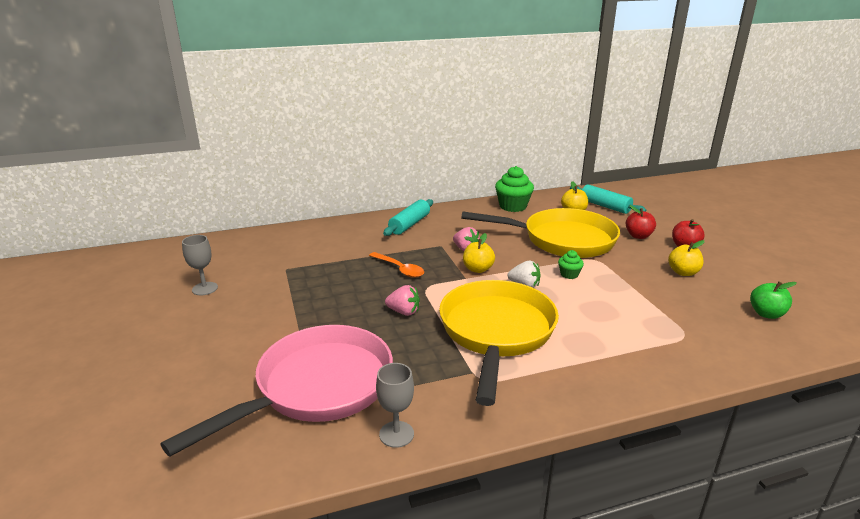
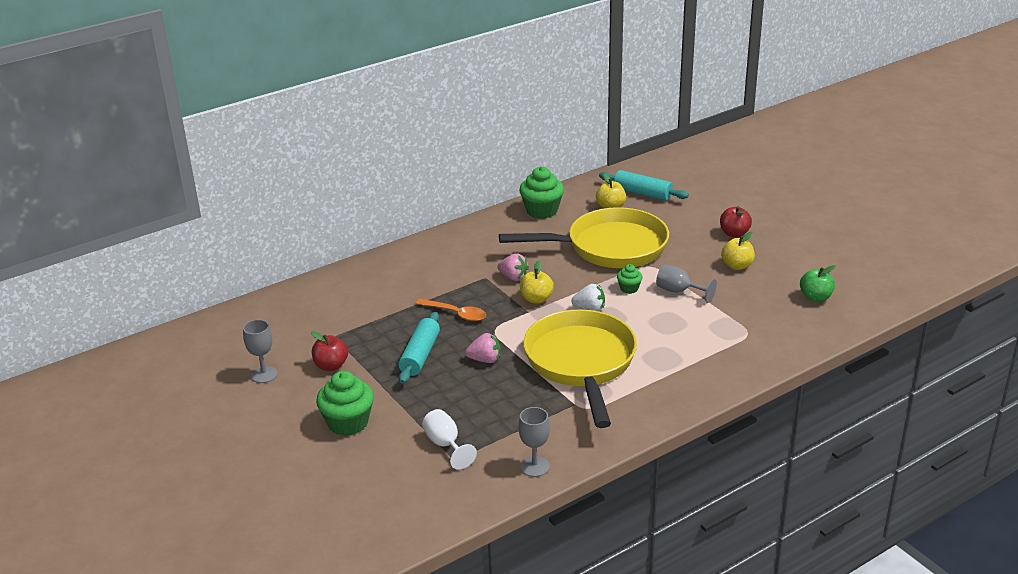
camera: 15 degrees left, 5 degrees up
(241, 345) = (348, 423): none -> green cupcake
(317, 387) = (445, 445): pink pan -> white goblet
(409, 224) = (437, 256): turquoise rolling pin -> turquoise rolling pin (420, 355)
(618, 285) = (679, 291): none -> grey goblet
(638, 236) = (686, 228): red apple -> red apple (331, 366)

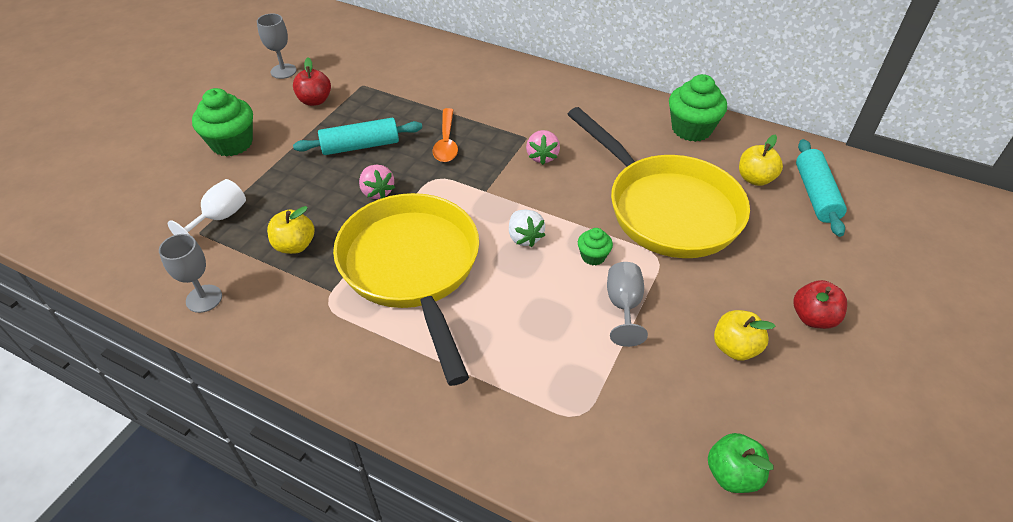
camera: 60 degrees right, 15 degrees up
(536, 299) = (513, 188): yellow apple -> yellow apple (295, 245)
(581, 363) = (412, 268): yellow pan -> yellow pan turned 75 degrees counterclockwise

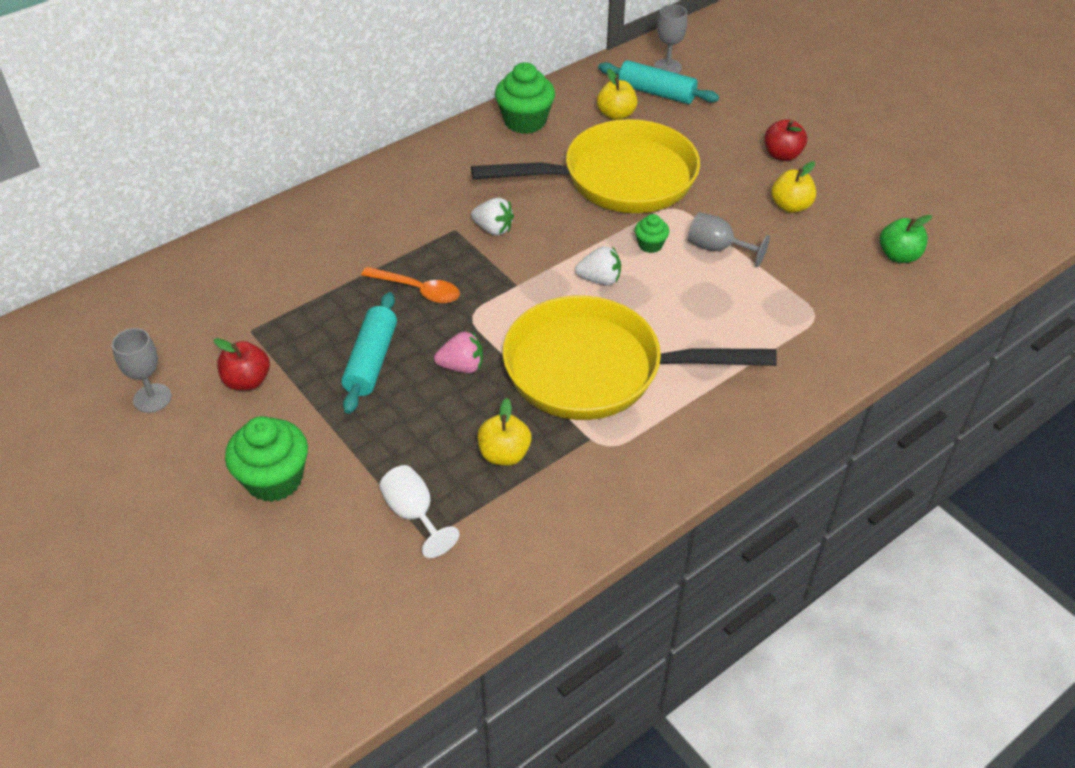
camera: 65 degrees left, 0 degrees up
(204, 298) = (541, 549): grey goblet -> grey goblet (667, 67)
(542, 156) = (493, 229): pink strawberry -> white strawberry

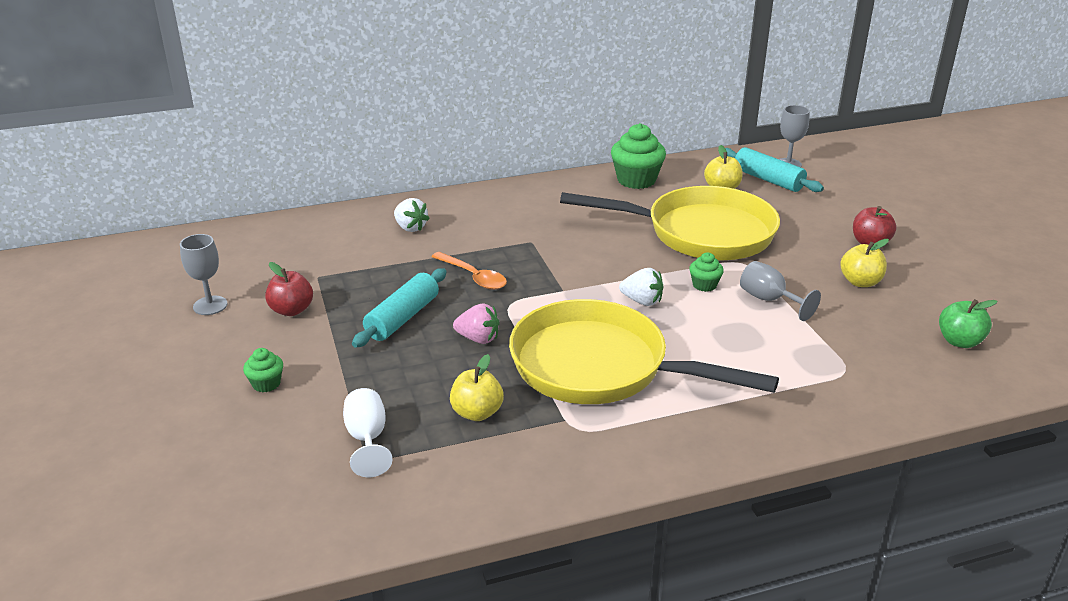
camera: 20 degrees right, 15 degrees down
(274, 479) = (266, 384): green cupcake -> green cupcake, size x0.52
(493, 229) = (565, 247): white strawberry -> white strawberry (410, 228)

